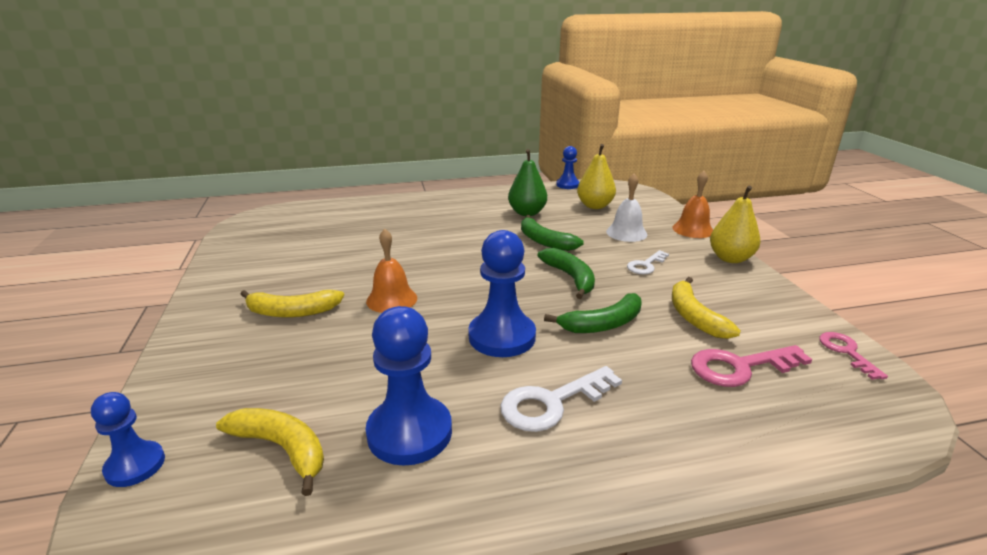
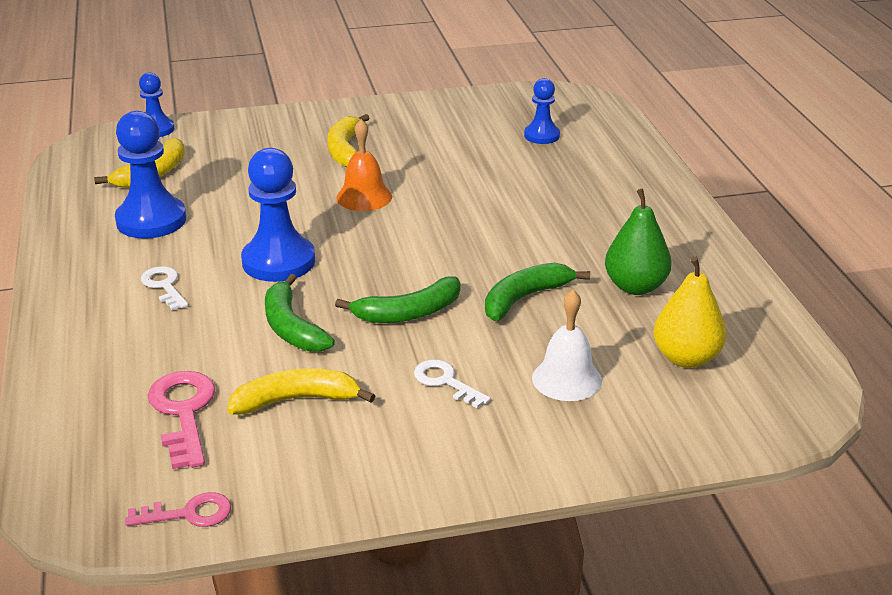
camera: 90 degrees right, 5 degrees up
(552, 403) = (164, 286): white key -> white key, size x0.63
(567, 185) = (795, 336): blue pawn -> blue pawn (541, 135)
(693, 229) = (593, 458): orange bell -> none
(730, 258) = (471, 476): yellow pear -> none

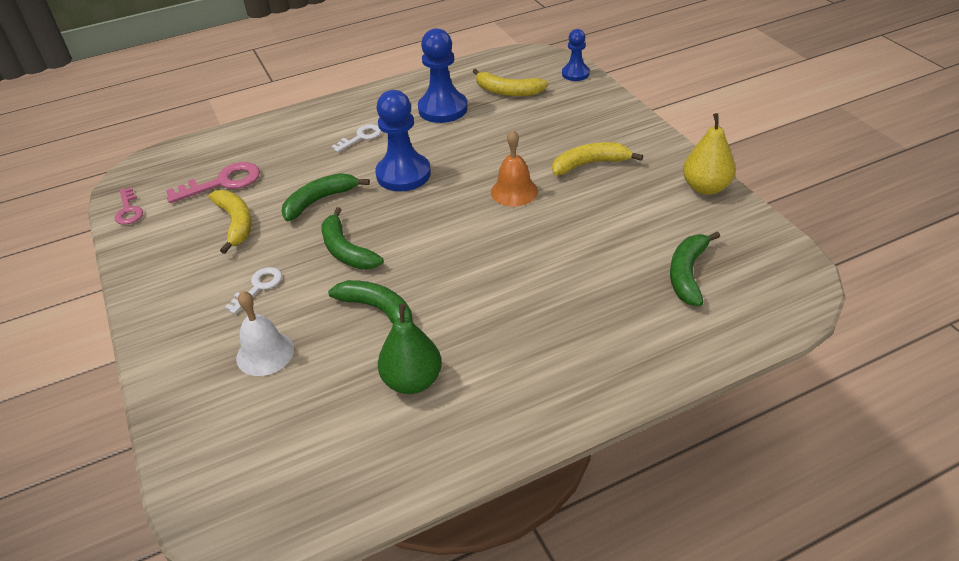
camera: 80 degrees right, 10 degrees up
(541, 135) = (687, 274): blue pawn -> green banana
(686, 358) = (300, 429): yellow pear -> yellow pear (705, 187)

